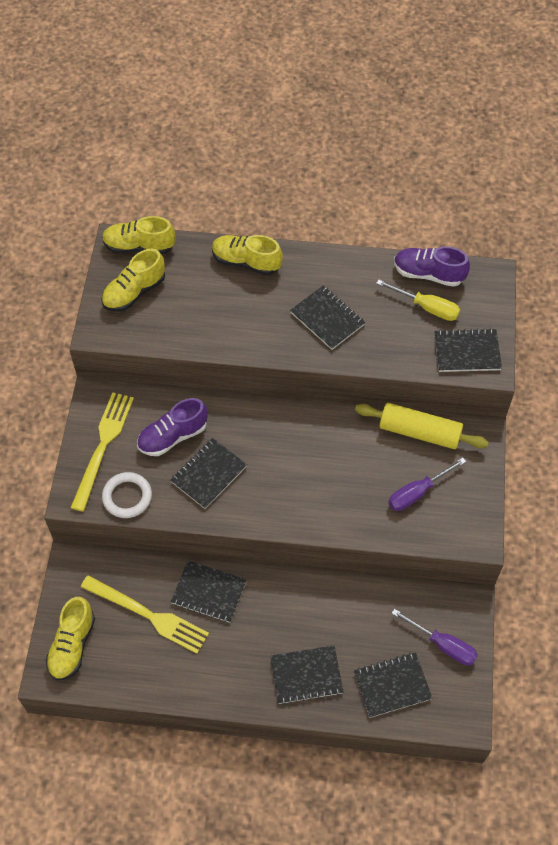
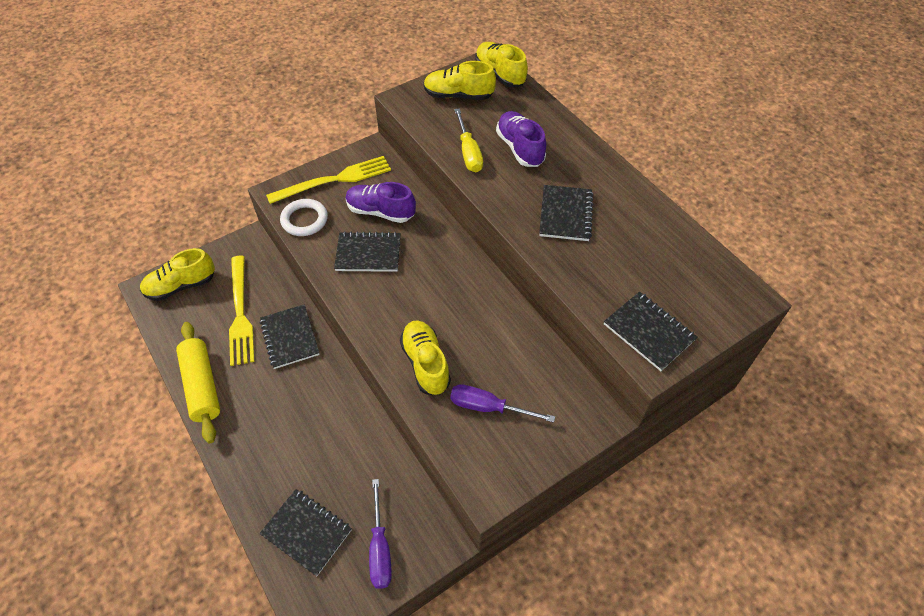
camera: 50 degrees right, 5 degrees down
(246, 262) = (558, 135): yellow shoe -> yellow shoe (425, 363)
(306, 675) = (267, 456): black notebook -> none
(419, 432) = (550, 368): yellow rolling pin -> yellow rolling pin (202, 386)
(426, 307) = (658, 272): yellow screwdriver -> yellow screwdriver (468, 152)
(428, 274) = (692, 251): purple shoe -> purple shoe (520, 148)

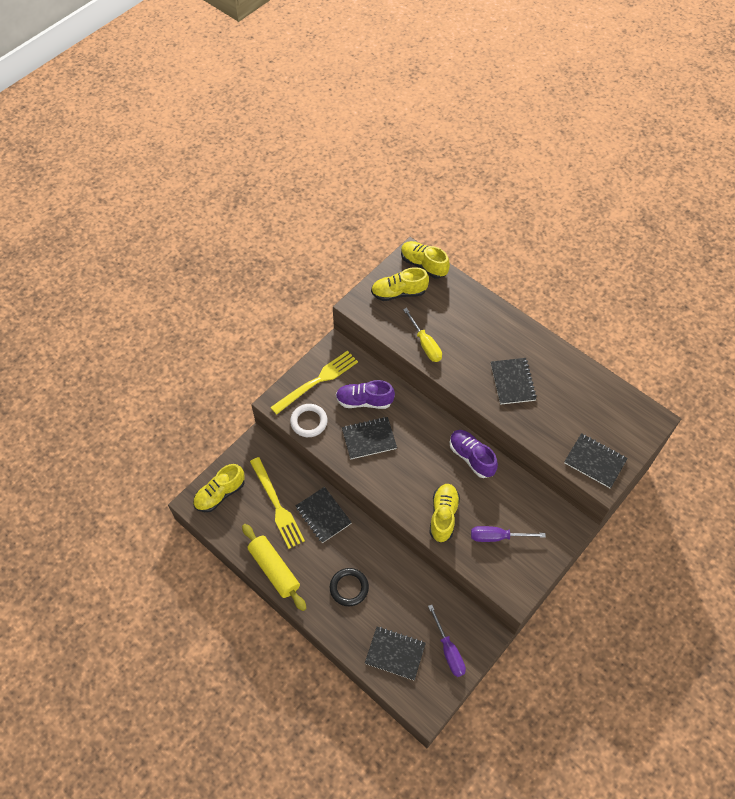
camera: 15 degrees left, 5 degrees up
(283, 431) = (349, 588): none -> black ring
(425, 363) = (443, 516): yellow shoe -> yellow shoe turned 45 degrees clockwise
(520, 148) = (461, 332): purple shoe -> purple shoe (471, 457)

